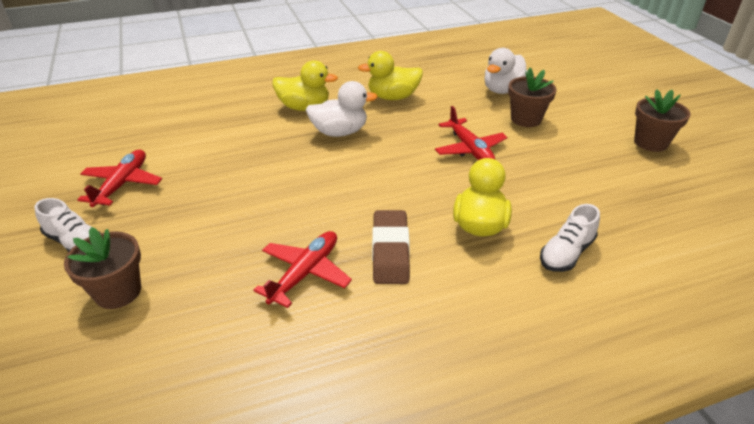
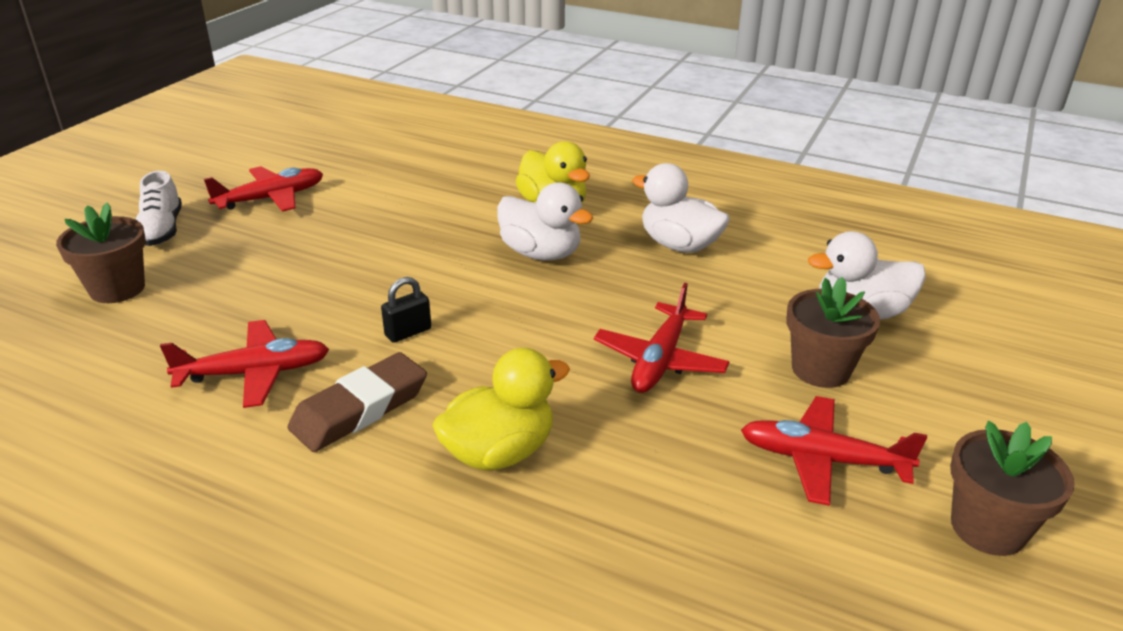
camera: 45 degrees right, 5 degrees down
(346, 204) = (408, 332): none -> black padlock
(393, 97) = (679, 245): yellow duck -> white duck
(566, 253) = (538, 563): white shoe -> none
(579, 151) = (822, 460): none -> red plane

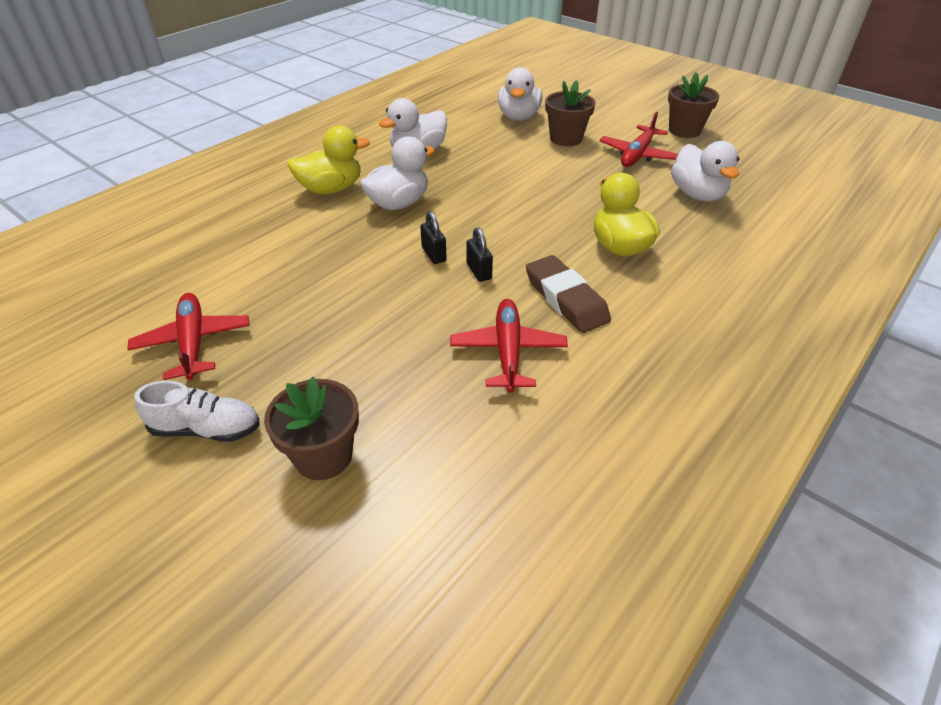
camera: 75 degrees left, 10 degrees up
(436, 295) = (433, 254): none -> black padlock
(660, 360) = (543, 181): red plane -> none
(713, 548) = (697, 194): none -> white duck

